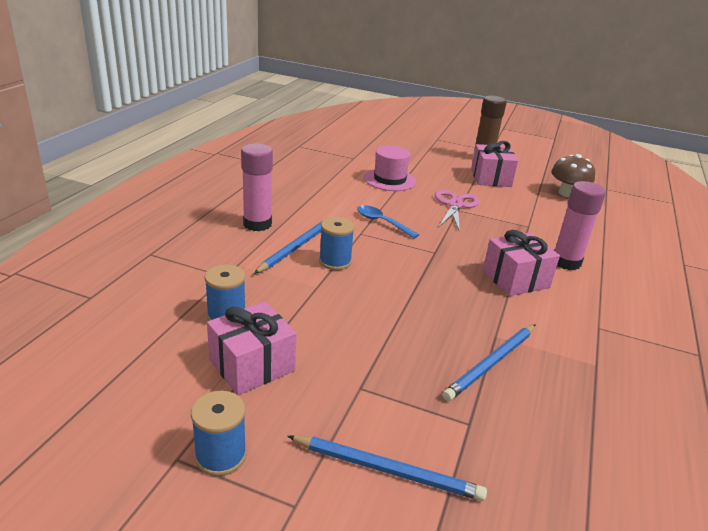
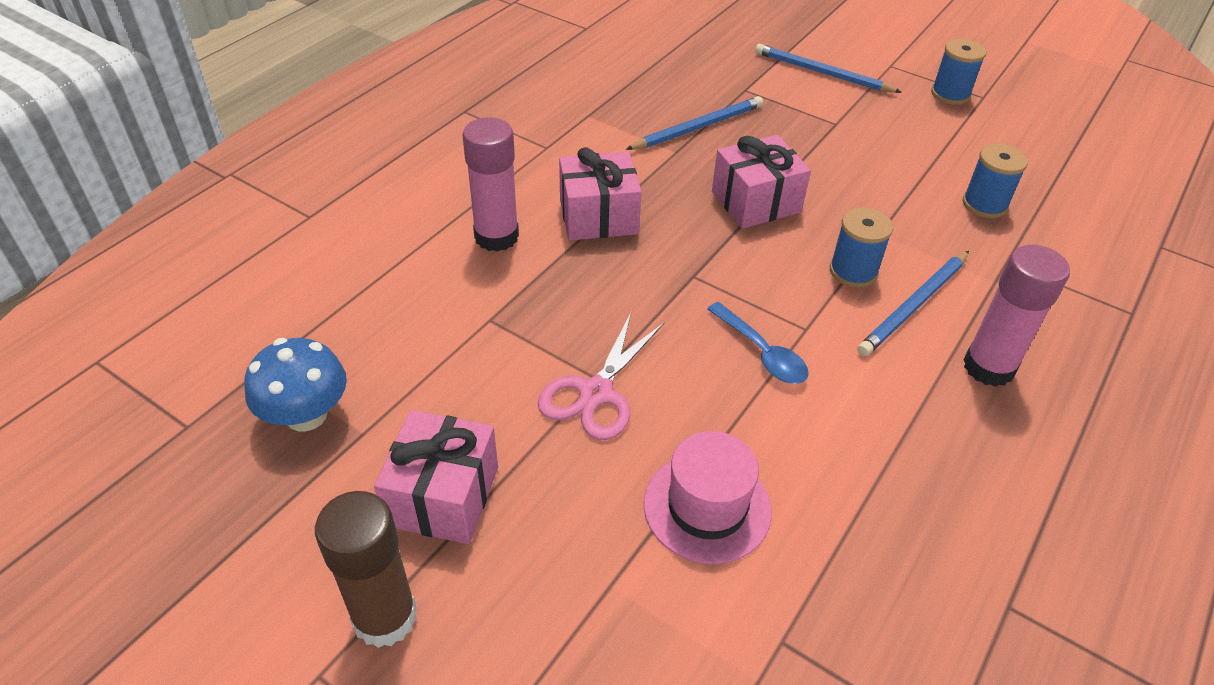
camera: 165 degrees left, 15 degrees up
(252, 365) = (942, 152): pink gift -> pink gift (756, 202)
(567, 193) = (306, 415): brown mushroom -> blue mushroom

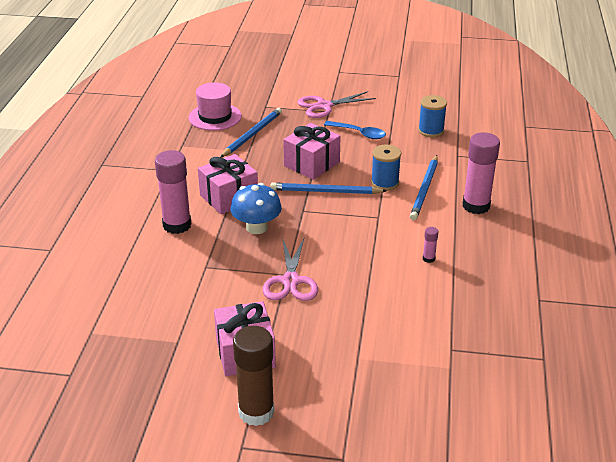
camera: 25 degrees left, 10 degrees down
(306, 415) = (137, 345): blue mushroom -> blue mushroom (256, 227)
(707, 507) = (381, 310): pink hat -> pink hat (215, 117)
(762, 353) = (363, 235): blue spoon -> blue spoon (359, 133)
(822, 73) = (303, 86): blue pencil -> blue pencil (325, 191)
(834, 113) = (324, 106): none -> pink scissors
(846, 439) = (428, 259): none -> pink glue stick
(950, 94) = (380, 79): blue spool -> none

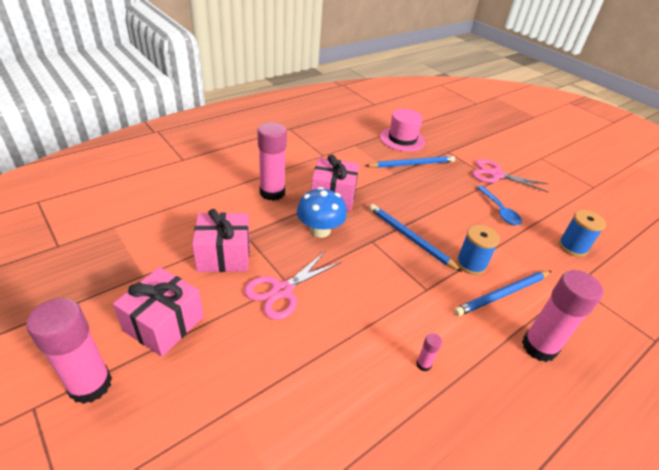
camera: 40 degrees right, 5 degrees up
(256, 412) = (90, 385): brown glue stick -> pink glue stick
(312, 164) = (428, 210): pink gift -> pink gift (224, 255)

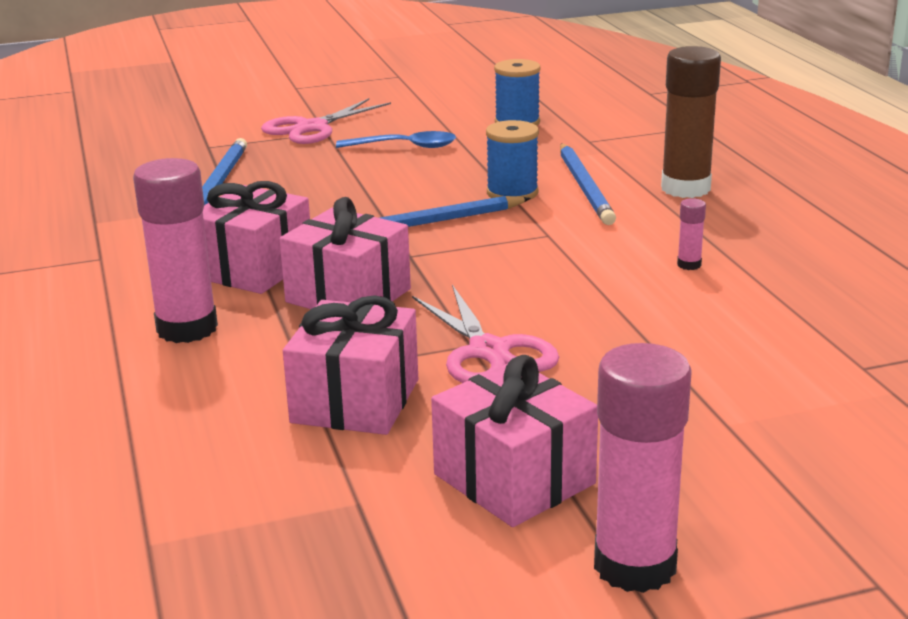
camera: 65 degrees left, 15 degrees down
(320, 230) = (348, 295): blue mushroom -> pink gift
(402, 139) = (125, 175): pink hat -> none
(539, 347) = (685, 188): pink glue stick -> brown glue stick

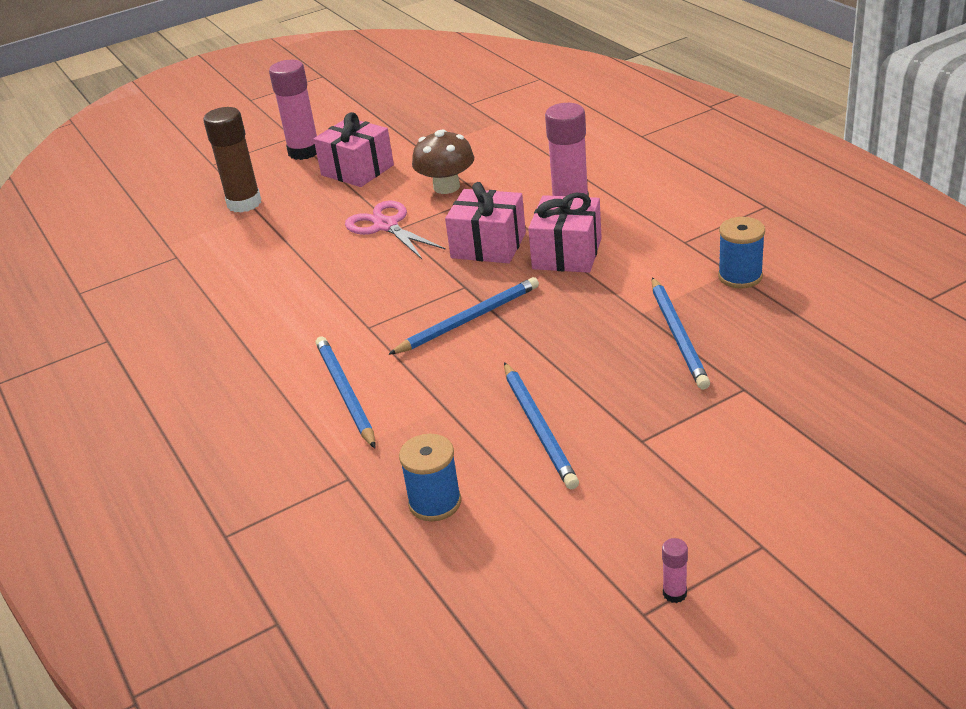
camera: 170 degrees right, 10 degrees up
(312, 128) = (663, 445): pink scissors -> none
(355, 401) = (446, 187): pink gift -> brown mushroom
(405, 147) = (539, 427): blue spoon -> blue pencil
(512, 193) = (408, 372): blue spool -> blue spool (740, 276)
(685, 188) = (255, 409): brown glue stick -> brown glue stick (244, 203)
(689, 265) = (263, 315): pink glue stick -> pink glue stick (674, 593)

